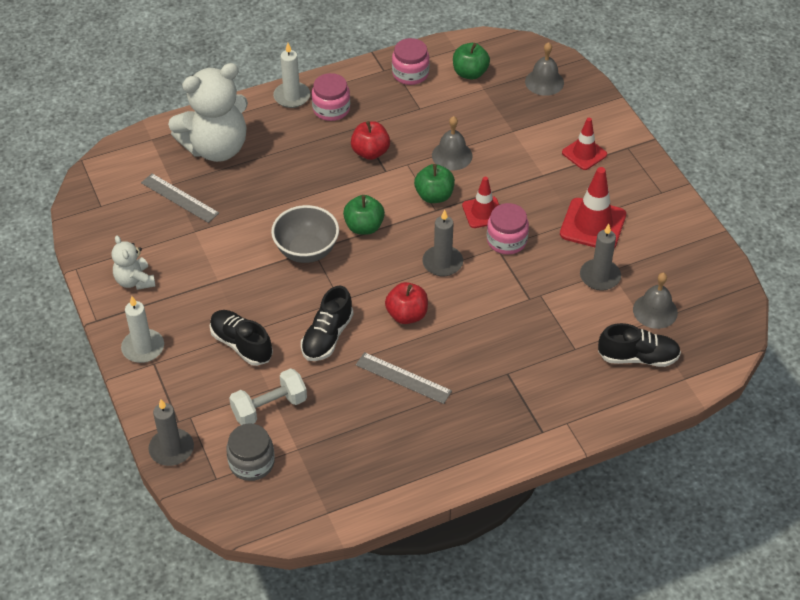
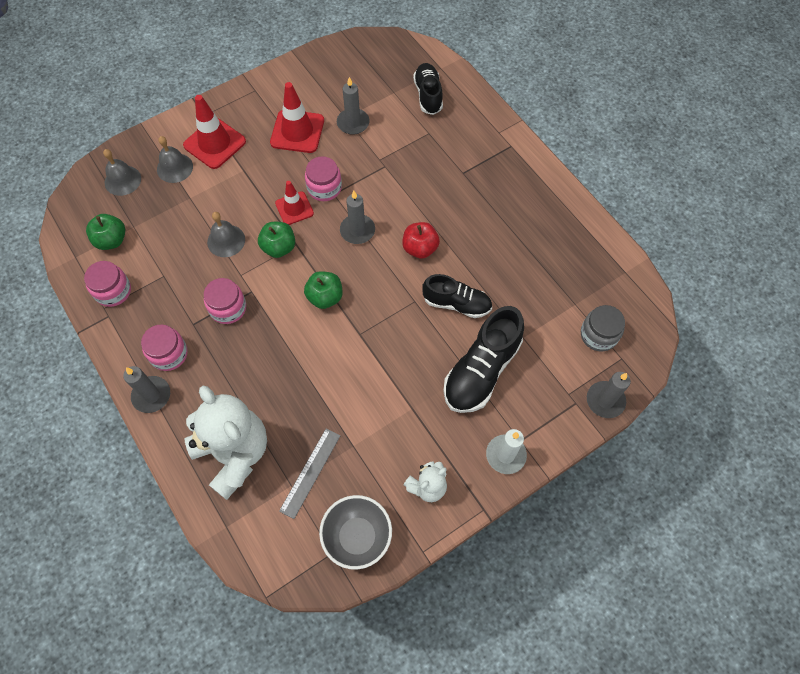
camera: 100 degrees left, 15 degrees up
(241, 344) = (481, 370): black shoe -> black shoe, size x1.54
(269, 408) = (541, 333): white dumbbell -> none
(292, 97) = (151, 395): white candle -> grey candle
(306, 251) = (362, 339): grey bowl -> grey bowl (357, 537)
(370, 152) = (228, 308): red apple -> pink jar
(403, 378) = (485, 241): grey ruler -> none
(584, 153) = (214, 143): red traffic cone -> red traffic cone, size x1.58
(655, 311) = (381, 87): grey bell -> grey bell (174, 168)

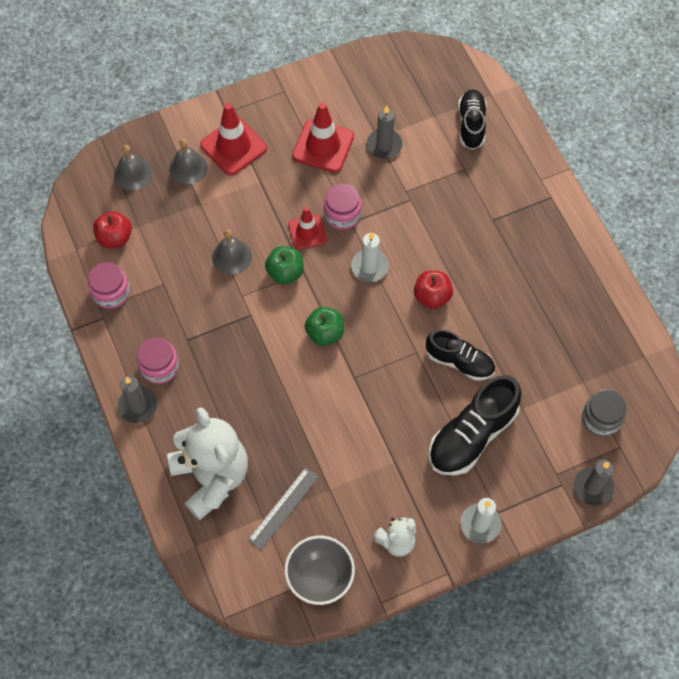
camera: 10 degrees right, 0 degrees up
(111, 240) = (115, 238): green apple -> red apple
(228, 308) = (224, 329): pink jar -> none
(357, 230) = (369, 267): grey candle -> white candle

